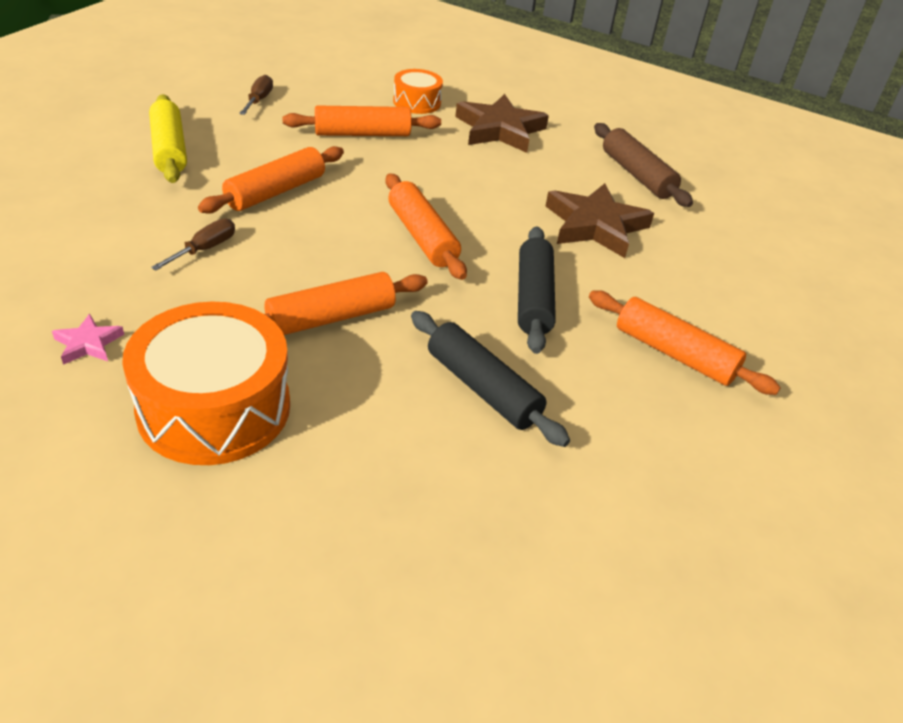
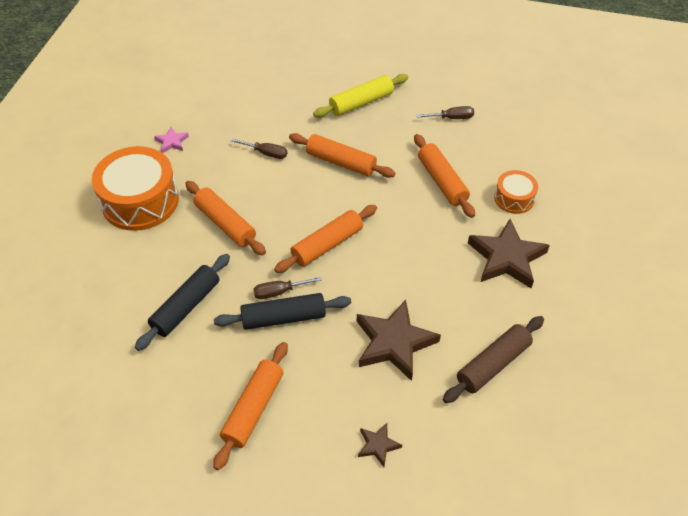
camera: 80 degrees right, 10 degrees up
(487, 293) = (279, 292): none -> brown screwdriver
(731, 269) = (378, 445): none -> brown star

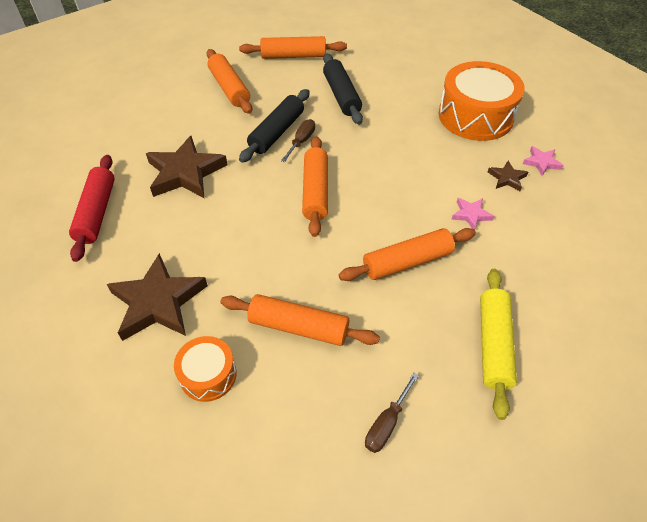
camera: 130 degrees right, 0 degrees up
(225, 224) = (402, 147): orange rolling pin -> orange rolling pin (293, 56)
(266, 153) = (471, 215): brown screwdriver -> pink star
(378, 445) = (135, 122): brown star -> brown star (507, 178)
(493, 364) = (96, 213): brown rolling pin -> red rolling pin

